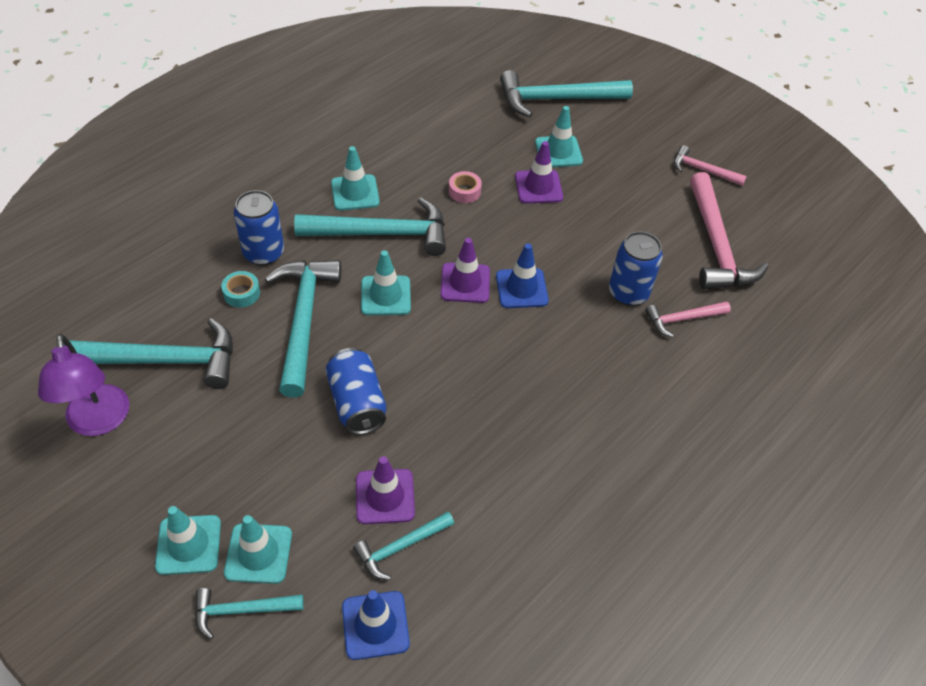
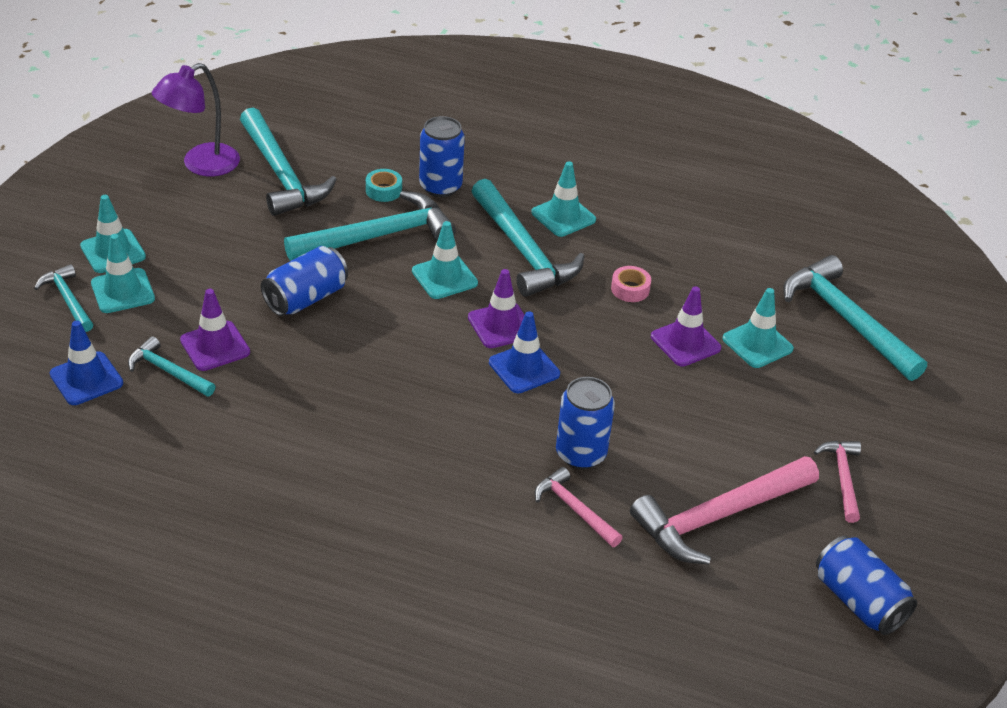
camera: 65 degrees right, 10 degrees down
(809, 212) = (859, 601): none -> blue can

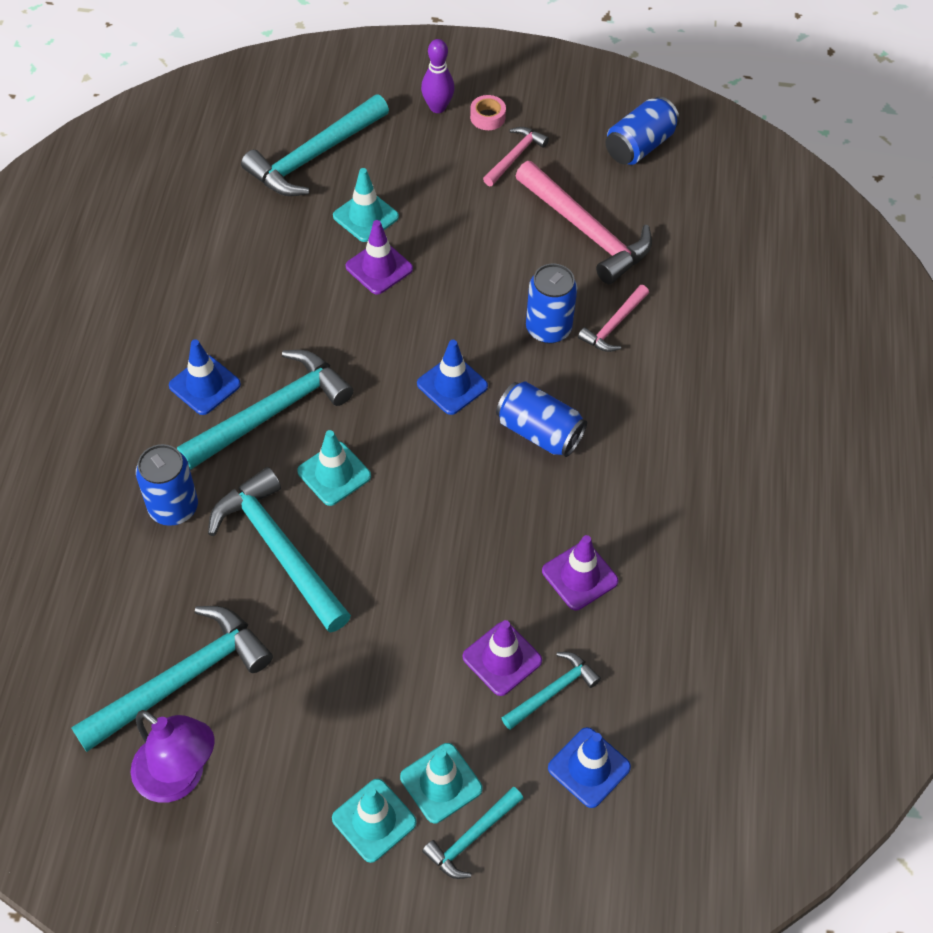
camera: 100 degrees left, 15 degrees up
(168, 371) = (553, 691): turquoise hammer -> turquoise hammer turned 150 degrees counterclockwise
(306, 298) = (402, 593): blue can -> blue can (539, 432)
(383, 190) = (192, 563): turquoise tape -> none
(501, 325) = (396, 413): purple traffic cone -> purple traffic cone (579, 576)
(563, 216) = (204, 385): turquoise traffic cone -> blue traffic cone
(630, 289) = (312, 316): pink tape -> pink tape (487, 117)
(842, 478) = (515, 156): pink hammer -> pink hammer turned 135 degrees clockwise
(924, 426) = (437, 107): none -> purple bowling pin

